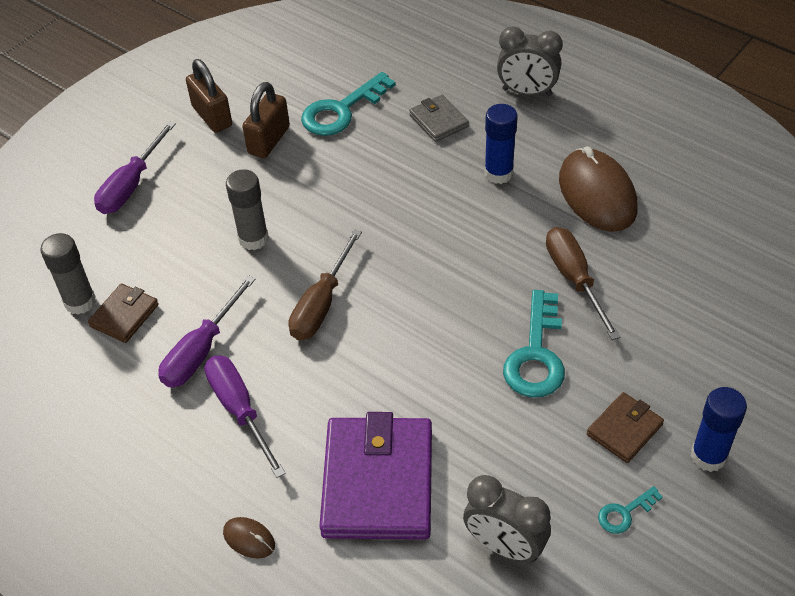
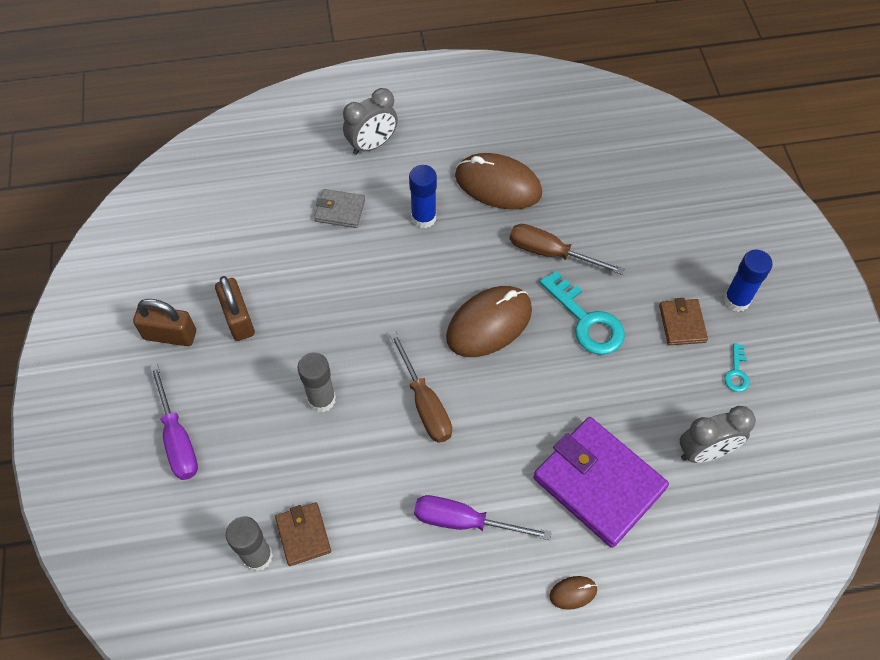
camera: 50 degrees left, 10 degrees up
(201, 350) = (389, 507): purple screwdriver -> none
(341, 110) = (263, 255): turquoise key -> none
(448, 289) = (489, 323): none -> brown mouse

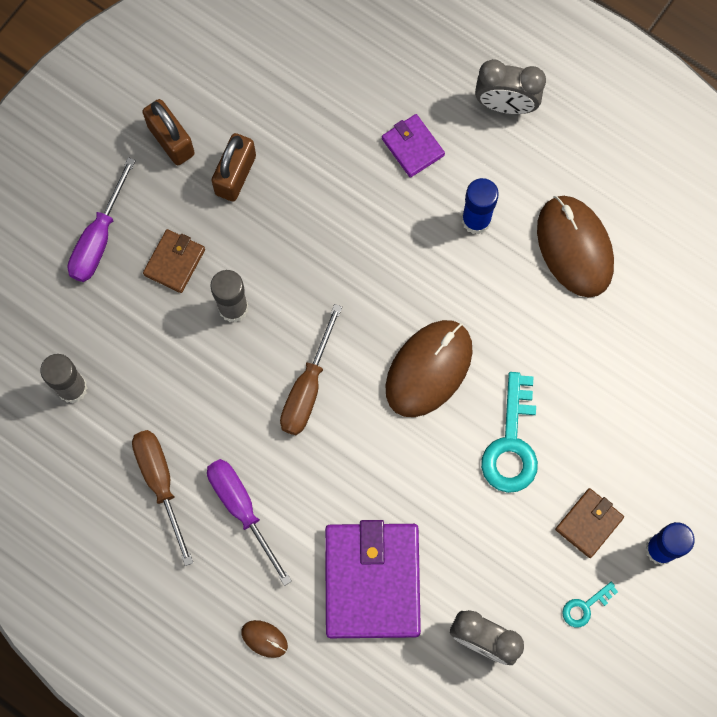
camera: 45 degrees right, 15 degrees up
(303, 535) = (118, 404): brown wallet -> brown wallet (174, 262)
(340, 210) = (412, 147): grey wallet -> purple wallet
(489, 323) = (429, 369): brown mouse -> brown mouse turned 60 degrees counterclockwise
(551, 253) = (549, 355): brown screwdriver -> brown screwdriver (160, 483)

